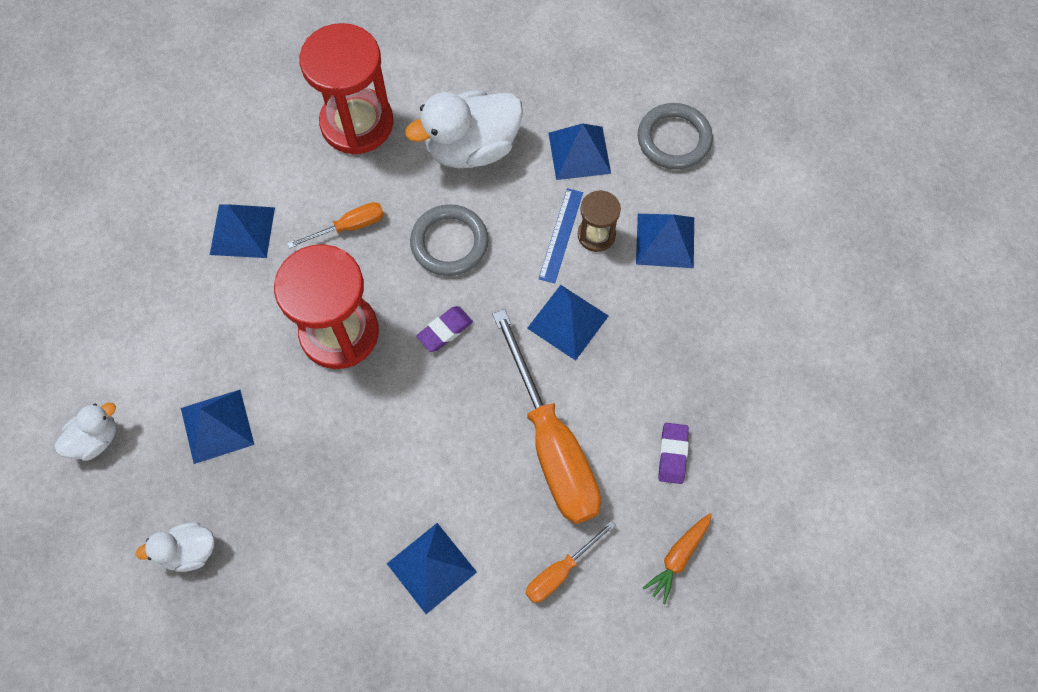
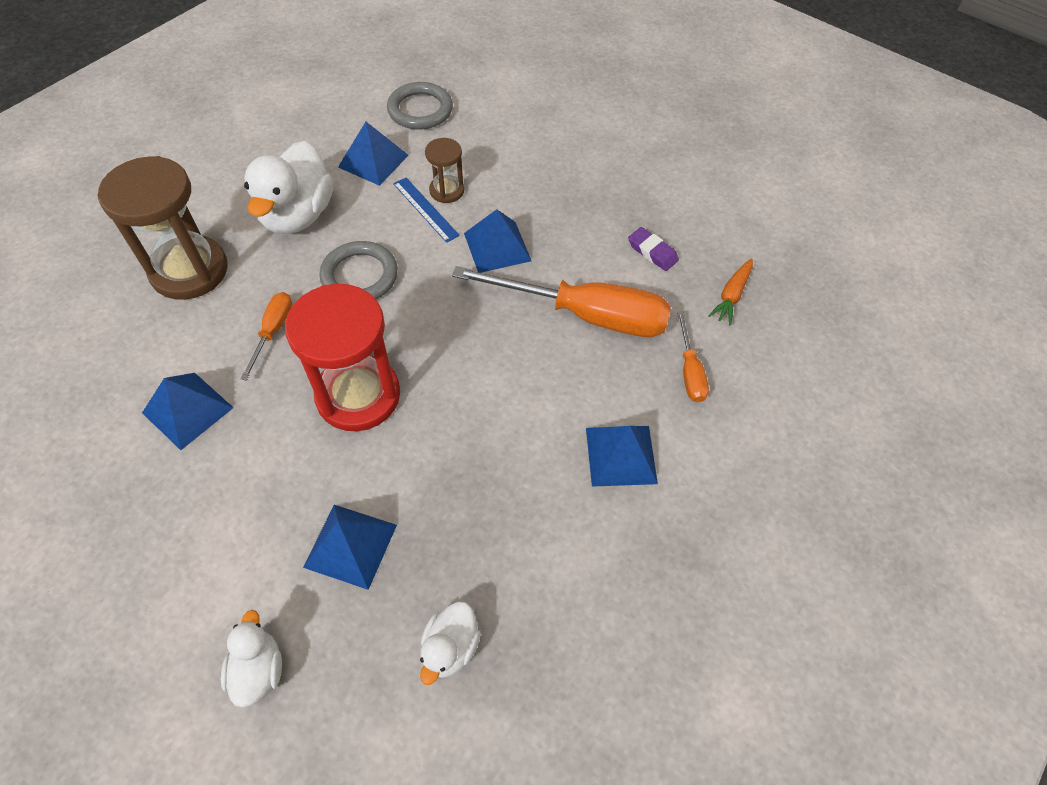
camera: 55 degrees left, 10 degrees down
(357, 123) = (189, 271): red hourglass -> brown hourglass
(445, 331) = (429, 323): purple eraser -> none
(665, 240) = (489, 159): blue pyramid -> none
(678, 557) = (732, 295): orange carrot -> orange carrot turned 45 degrees clockwise

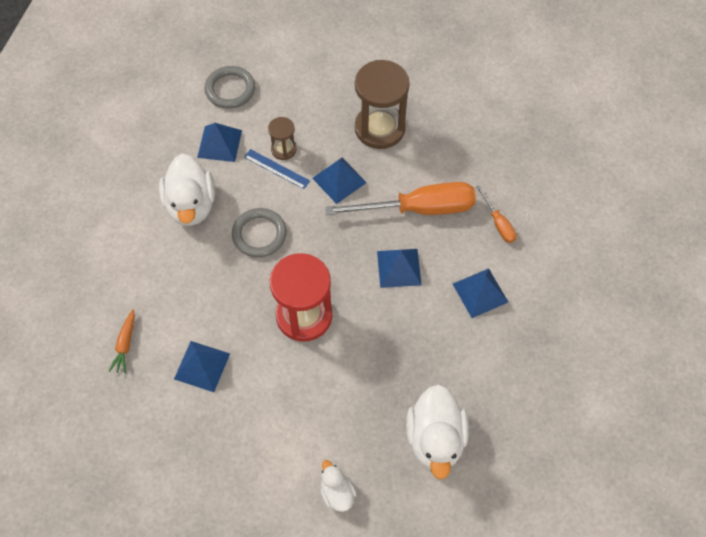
camera: 20 degrees left, 5 degrees up
(189, 271) = (141, 273): brown hourglass -> brown hourglass (380, 128)
(273, 331) = (225, 294): orange screwdriver -> none
(350, 545) = (350, 407): blue pyramid -> blue pyramid (399, 267)
(450, 647) = (435, 439): white duck -> white duck, size x1.88
(652, 252) = (441, 147): purple eraser -> none
(732, 295) = (503, 161): orange carrot -> orange carrot (125, 344)

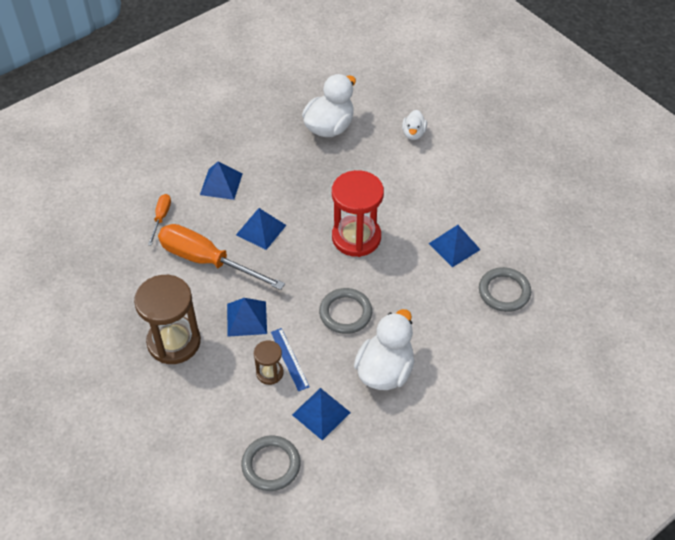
camera: 145 degrees left, 10 degrees down
(125, 344) = (504, 292): orange carrot -> grey ring

